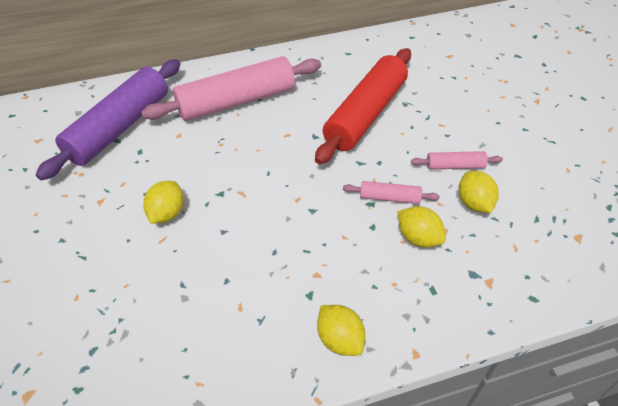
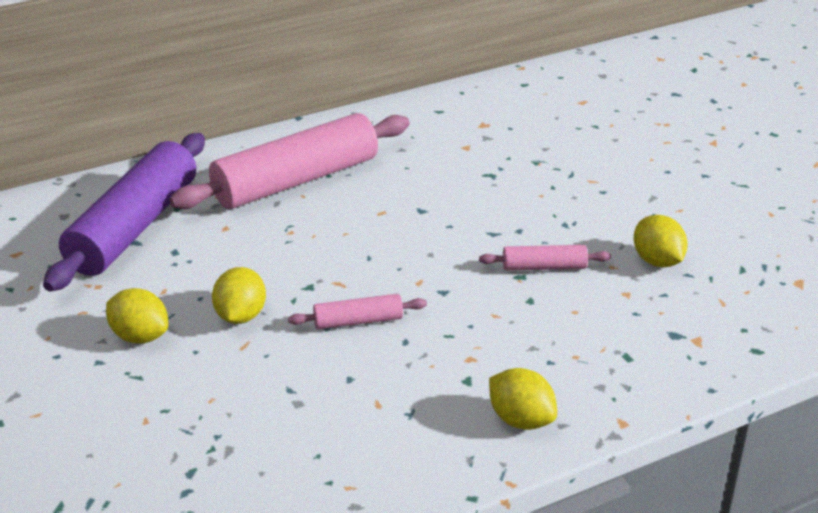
camera: 10 degrees left, 15 degrees down
(365, 114) = (484, 179): red rolling pin -> none
(418, 238) = (594, 305): yellow lemon -> yellow lemon (140, 336)
(455, 166) = (622, 224): pink rolling pin -> pink rolling pin (358, 321)

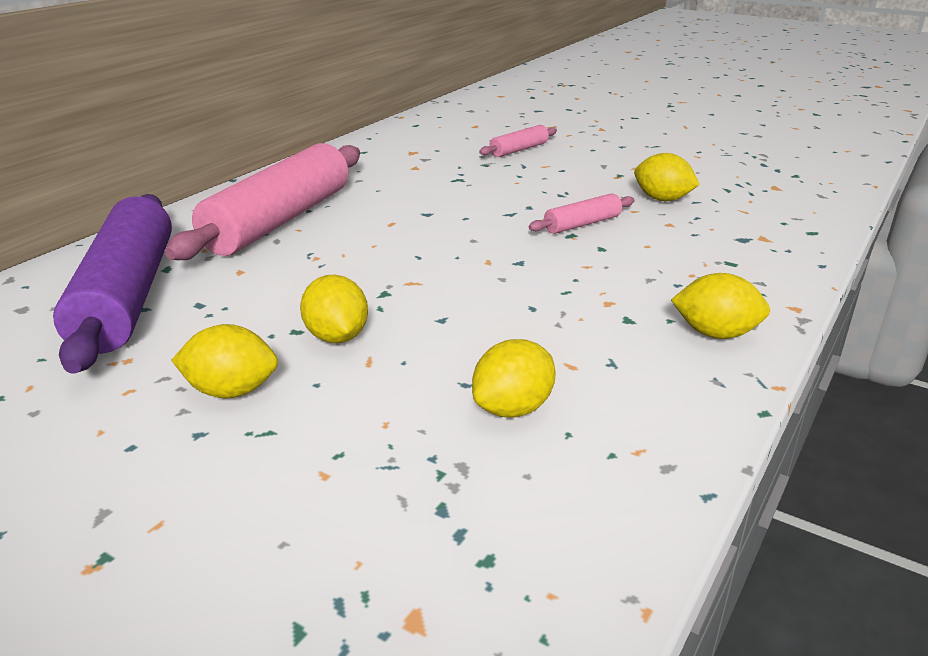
camera: 30 degrees left, 5 degrees down
(301, 422) = (513, 408): none -> yellow lemon
(358, 321) = (467, 305): pink rolling pin -> pink rolling pin (519, 150)

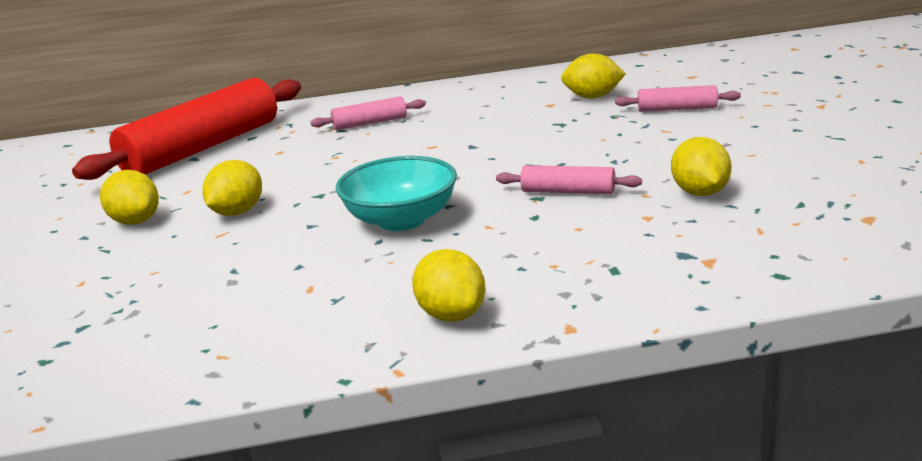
camera: 50 degrees right, 5 degrees down
(127, 296) = (202, 148): purple rolling pin -> red rolling pin
(279, 220) = (370, 123): pink rolling pin -> pink rolling pin, size x0.44
(512, 286) = (401, 220): none -> turquoise bowl
(513, 408) = (221, 296): yellow lemon -> yellow lemon (593, 97)

